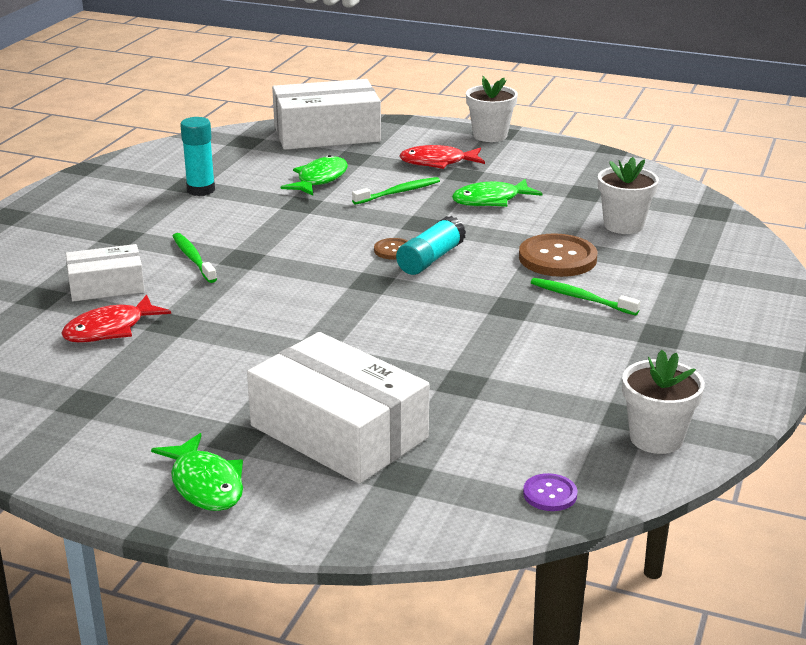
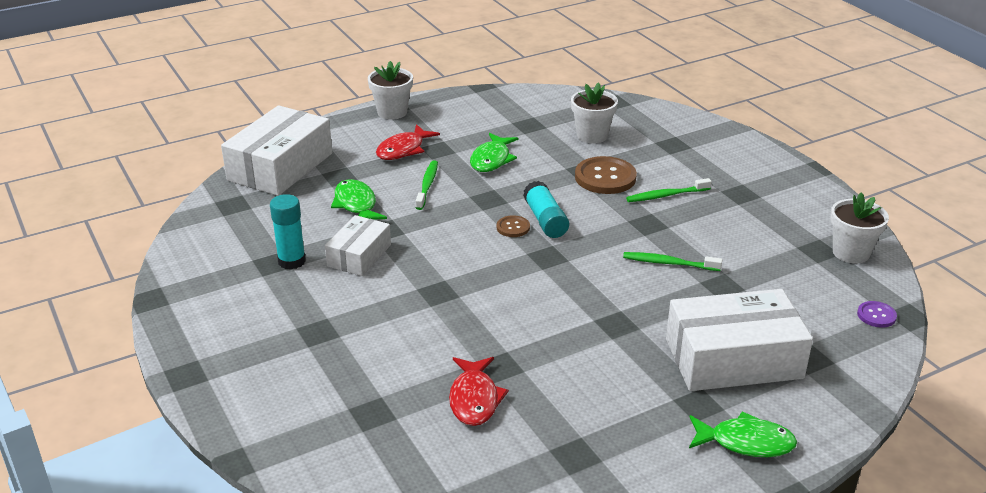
camera: 50 degrees left, 5 degrees up
(106, 286) = (398, 372): white box -> white box (359, 255)
(193, 258) = (408, 314): green toothbrush -> green toothbrush (669, 263)

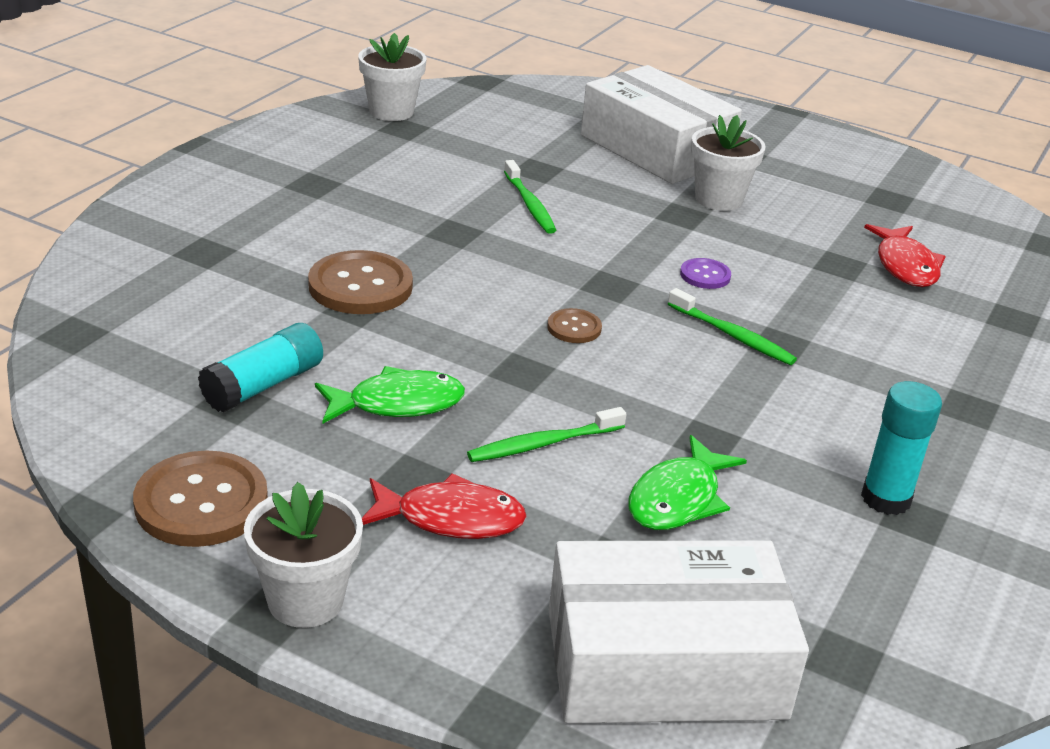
camera: 125 degrees left, 0 degrees up
(359, 255) = (793, 438): white box -> none
(466, 105) = (201, 502): none -> brown button
(474, 399) = (905, 266): red fish -> red fish turned 120 degrees clockwise
(545, 220) = (527, 307): turquoise glue stick -> turquoise glue stick (263, 385)
(592, 136) = (228, 326): white flower pot -> white flower pot (718, 199)
(666, 195) = (368, 231): green toothbrush -> green toothbrush (732, 336)
(745, 442) = (760, 131): green fish -> none
(876, 315) = (498, 93): purple button -> purple button (705, 275)

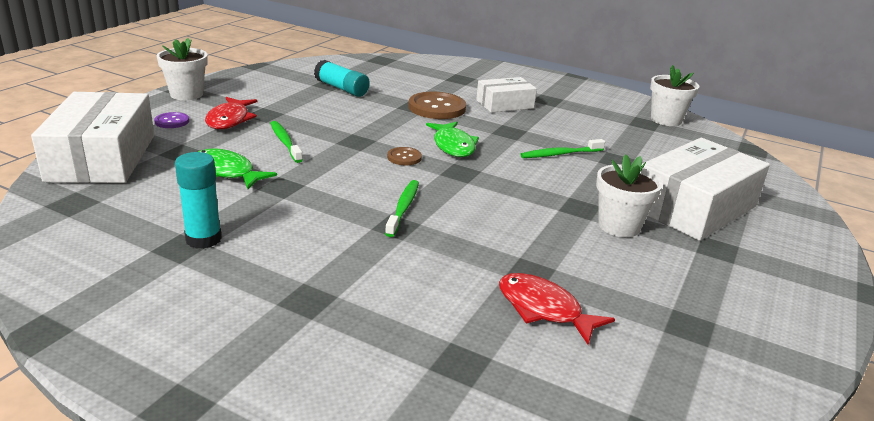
camera: 90 degrees right, 5 degrees down
(201, 502) = (256, 79): brown button -> none
(338, 223) = (504, 104): none -> white box
(397, 404) = (325, 112): green fish -> green fish (453, 146)
(705, 275) = (486, 207): purple button -> purple button (172, 121)
(732, 336) = (403, 208): green toothbrush -> green toothbrush turned 150 degrees clockwise
(905, 266) = (544, 309): red fish -> red fish turned 45 degrees clockwise

